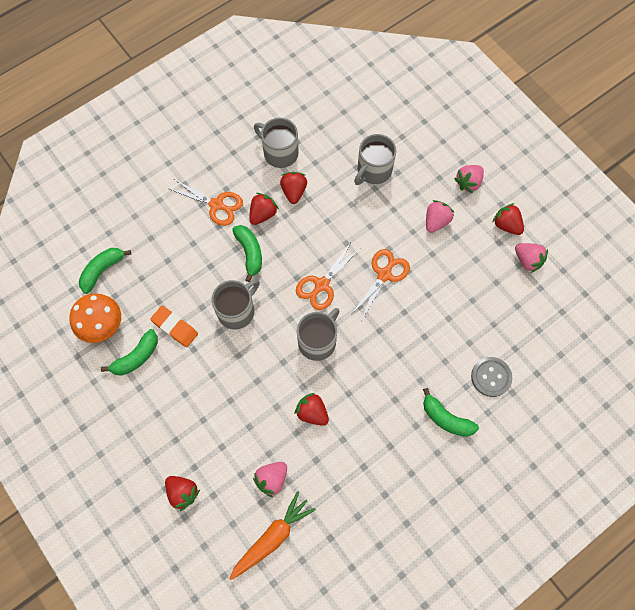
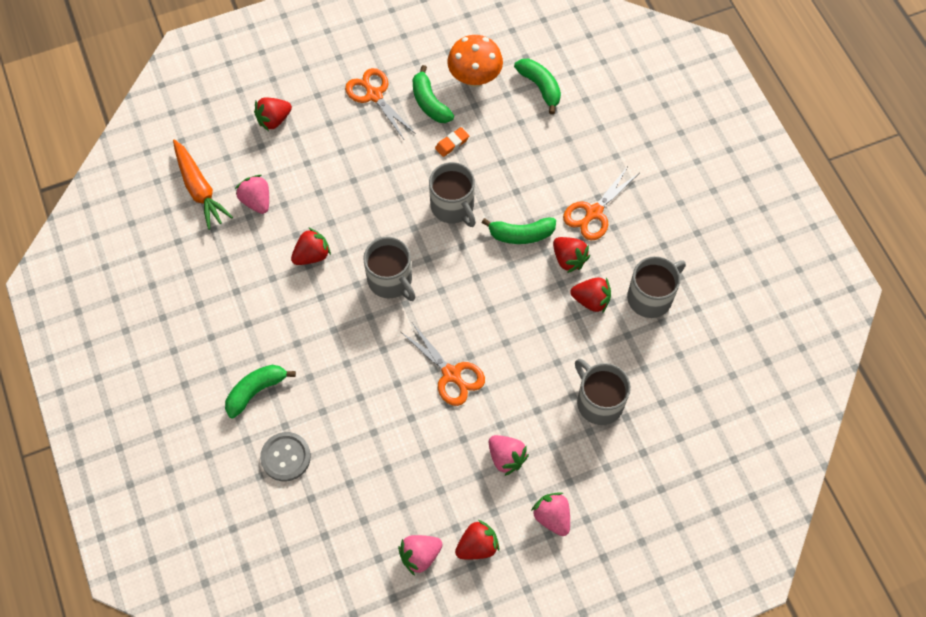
camera: 105 degrees right, 5 degrees down
(175, 327) = (452, 143): orange eraser -> orange eraser, size x0.66
(322, 285) = (458, 301): orange scissors -> orange scissors (374, 95)

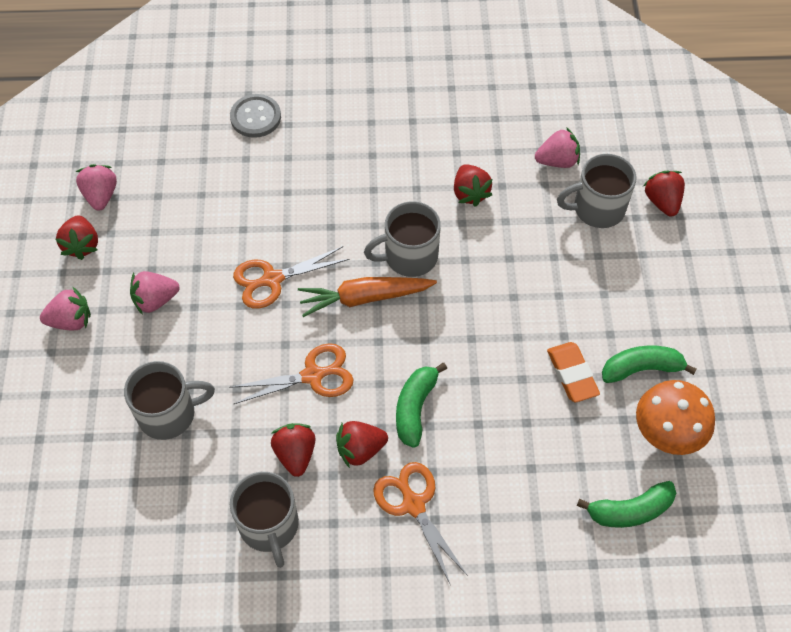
camera: 110 degrees right, 5 degrees down
(199, 189) = (590, 116): orange carrot -> orange carrot (365, 298)
(256, 391) = (335, 110): green banana -> none
(374, 95) = (670, 311): orange scissors -> orange scissors (312, 376)
(452, 143) = (572, 374): orange eraser -> orange eraser, size x1.53
(453, 207) = (481, 347): grey mug -> grey mug (597, 209)
(591, 300) = (295, 454): red strawberry -> red strawberry turned 135 degrees clockwise

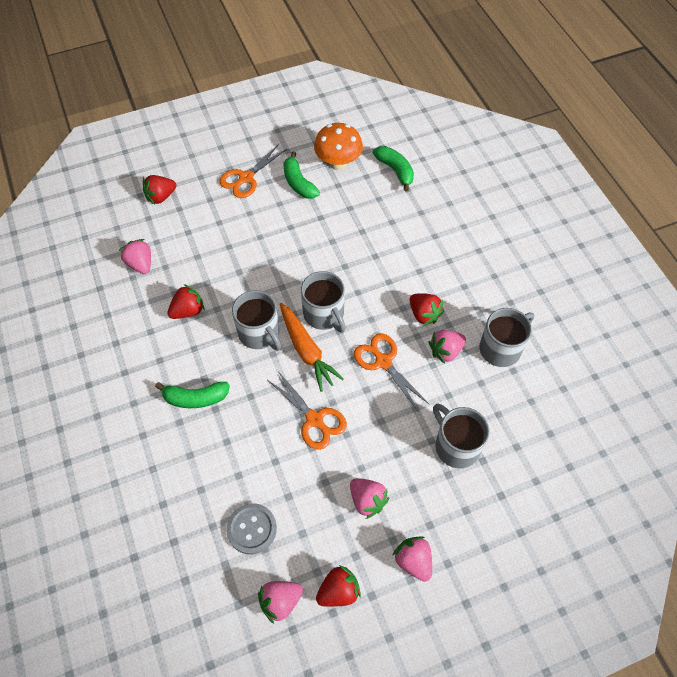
camera: 110 degrees left, 0 degrees up
(255, 117) = (151, 500): grey button -> grey button (251, 529)
(295, 454) = (445, 351): red strawberry -> pink strawberry
(413, 505) = (446, 274): orange scissors -> orange scissors (246, 178)
(415, 408) = (380, 293): green banana -> green banana (196, 398)
(572, 374) = (318, 216): orange eraser -> none
(597, 209) = (178, 231): grey mug -> grey mug (324, 314)

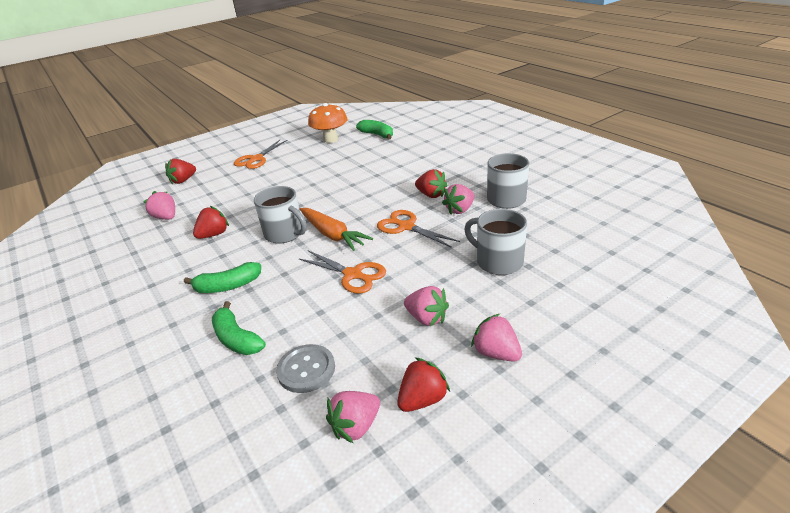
camera: 10 degrees left, 25 degrees down
(298, 183) = (301, 153): green banana -> green banana (237, 339)
(324, 314) = (342, 212): grey mug -> none

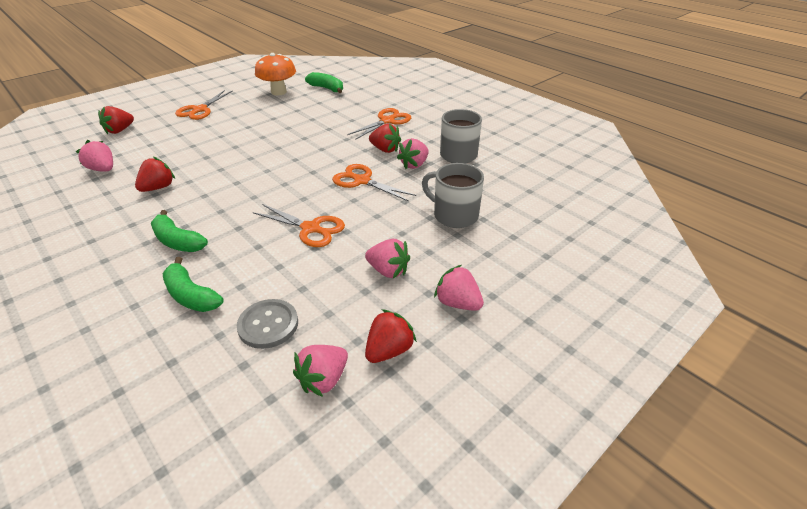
camera: 10 degrees left, 5 degrees up
(228, 286) = (178, 241): green banana -> green banana turned 60 degrees clockwise
(285, 234) = (236, 187): grey mug -> none
(332, 235) = (287, 188): orange carrot -> none
(435, 166) = (387, 121): none -> orange scissors

